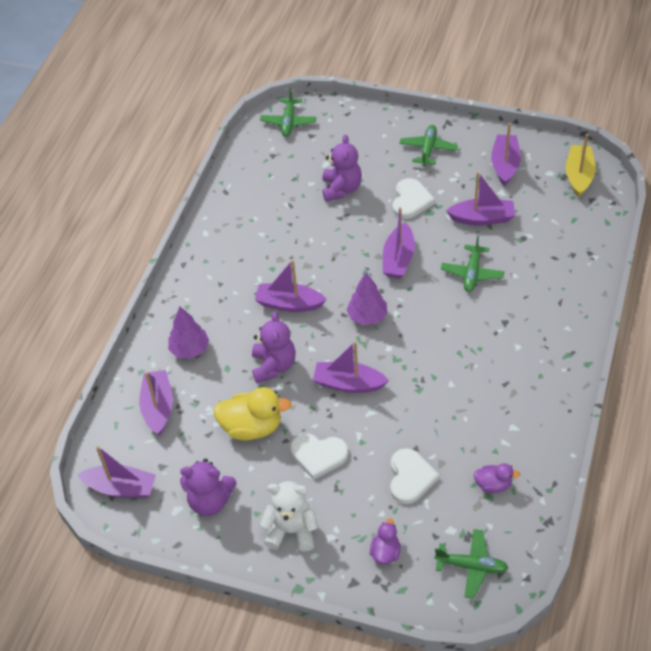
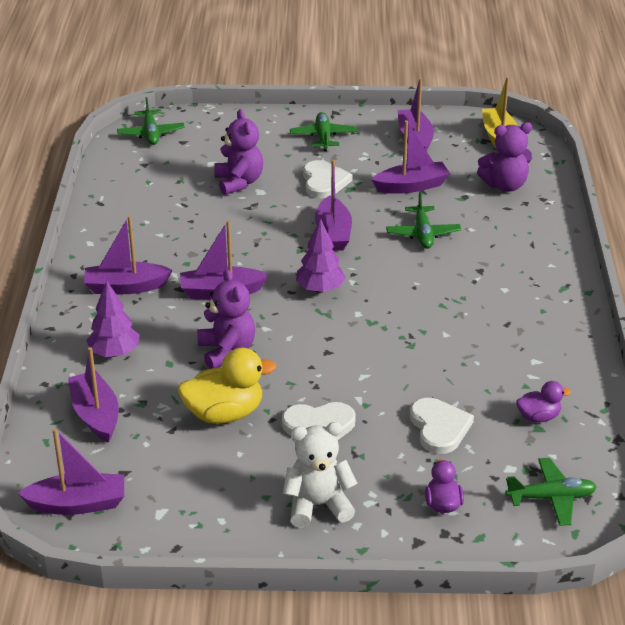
camera: 20 degrees left, 15 degrees down
(210, 501) = (201, 495): purple teddy bear -> purple teddy bear (505, 185)
(348, 384) = (325, 353): purple boat -> purple boat (126, 287)

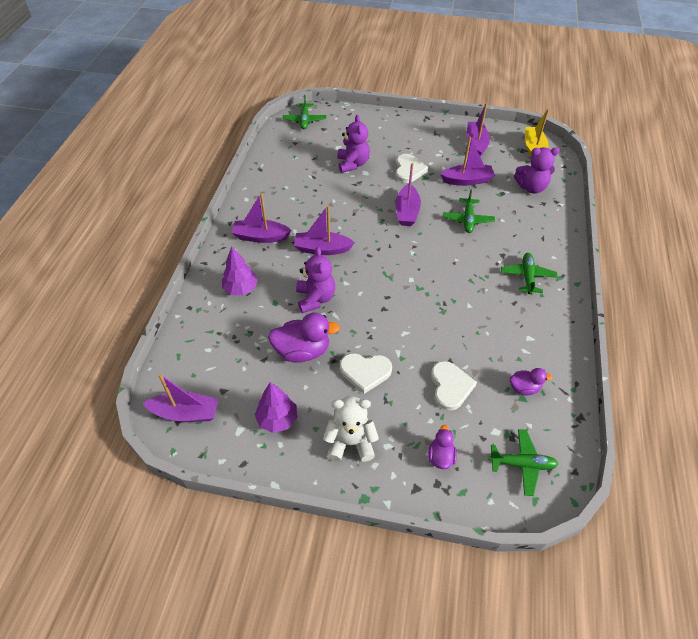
camera: 10 degrees right, 15 degrees up
(96, 415) = (216, 339): purple boat -> none
(224, 414) = (302, 351): yellow duck -> purple duck
(320, 289) = (389, 256): purple tree -> purple tree (277, 419)
(323, 137) = (415, 135): green plane -> green plane (527, 277)

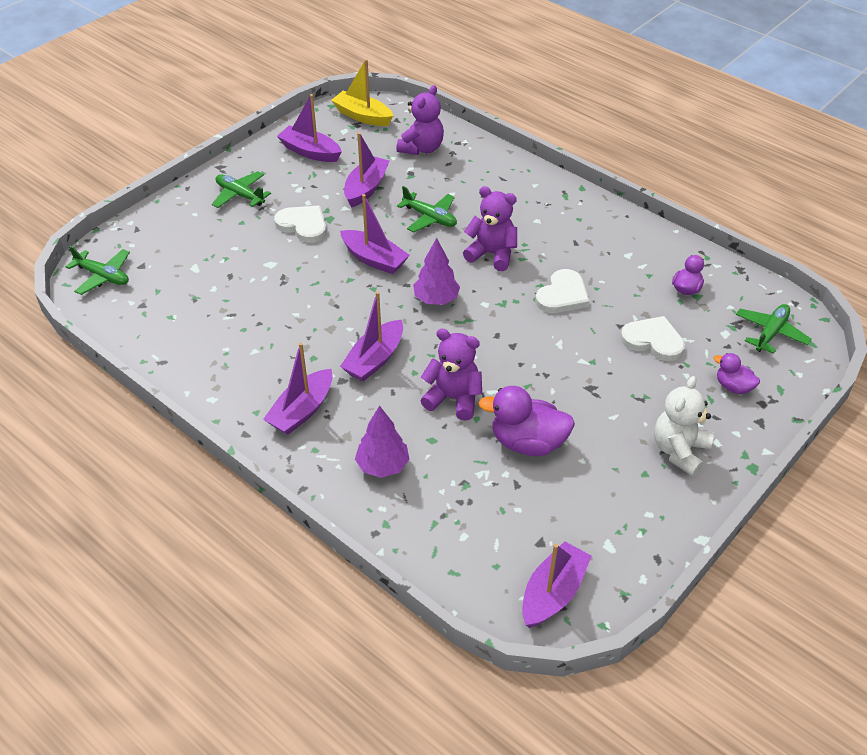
camera: 60 degrees left, 5 degrees down
(277, 419) = (613, 504): purple tree -> purple tree (436, 299)
(302, 351) = (527, 442): purple duck -> purple duck turned 105 degrees counterclockwise
(352, 164) = (243, 268): purple teddy bear -> purple teddy bear (492, 254)
(365, 372) = (593, 399): white heart -> white heart (562, 295)
(527, 277) = (547, 216): green plane -> green plane (240, 195)

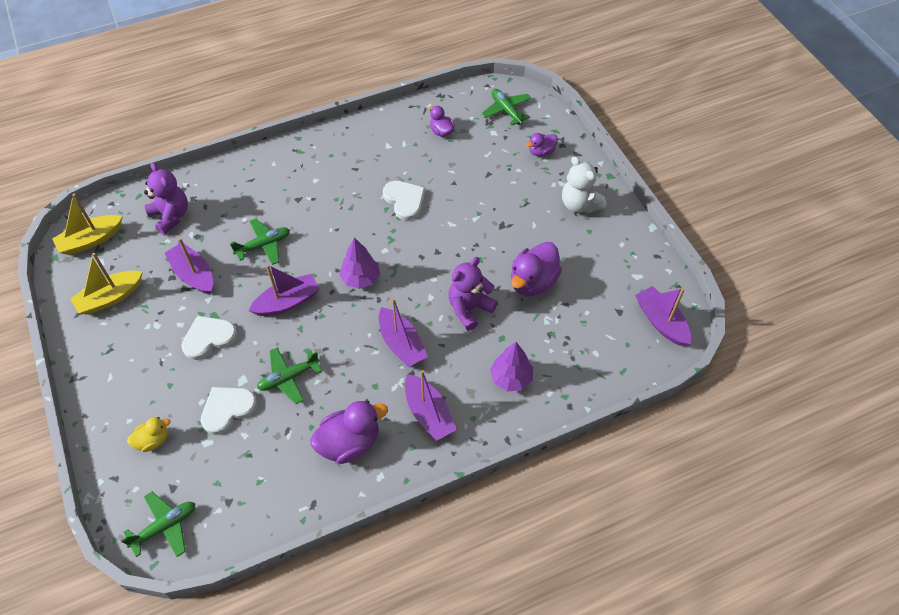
camera: 65 degrees left, 10 degrees up
(181, 235) = (153, 440): none -> yellow duck
(238, 363) = (349, 443): none -> purple duck
(240, 195) = (130, 374): green plane -> green plane (288, 378)
(310, 152) = (110, 298): purple boat -> yellow boat
(492, 254) = (334, 223): purple teddy bear -> none
(653, 340) = (478, 172): white heart -> white heart (227, 409)

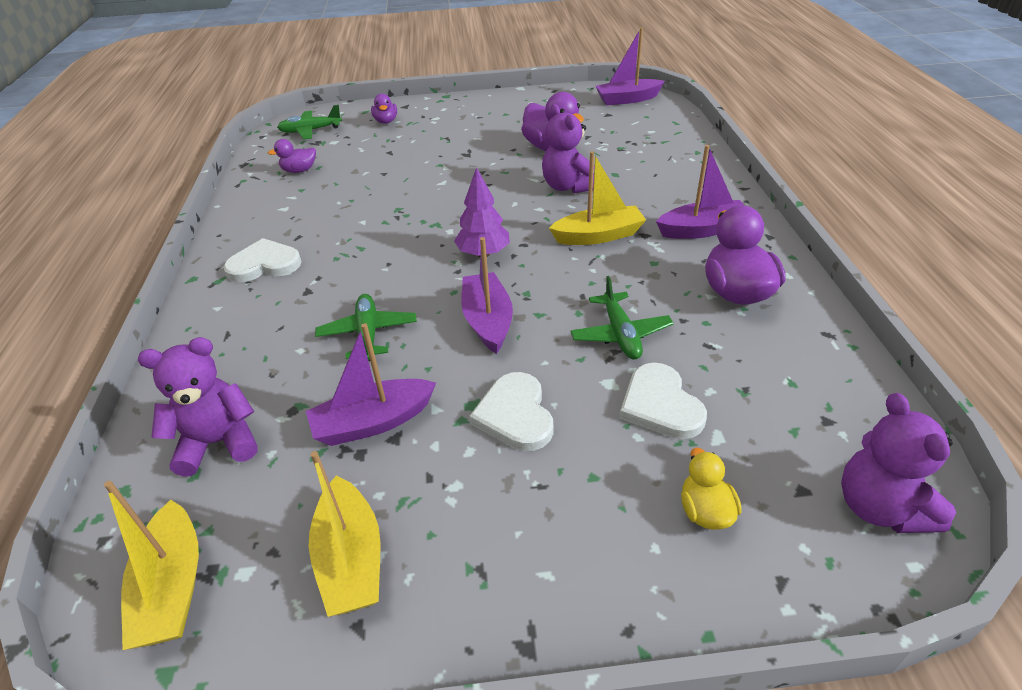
camera: 70 degrees left, 15 degrees down
(165, 527) = (879, 507): green plane -> purple teddy bear
(401, 344) = (598, 236): purple boat -> yellow boat
(405, 200) = (383, 207): white heart -> white heart (264, 264)
(511, 378) = (668, 176): purple tree -> none
(579, 204) = (470, 113): white teddy bear -> none

